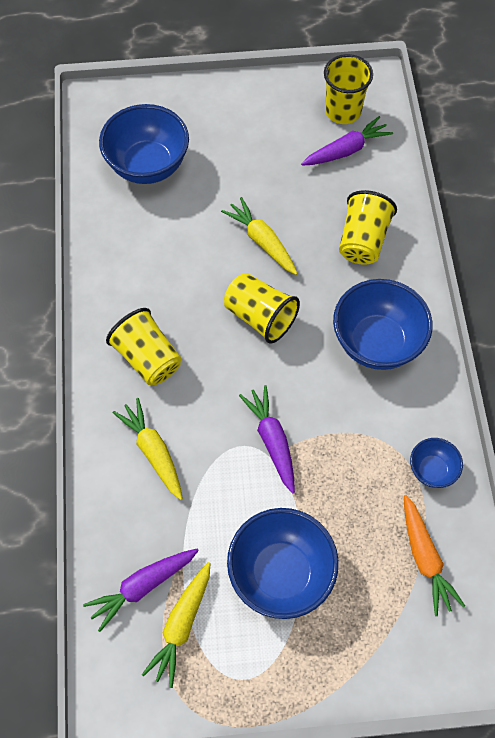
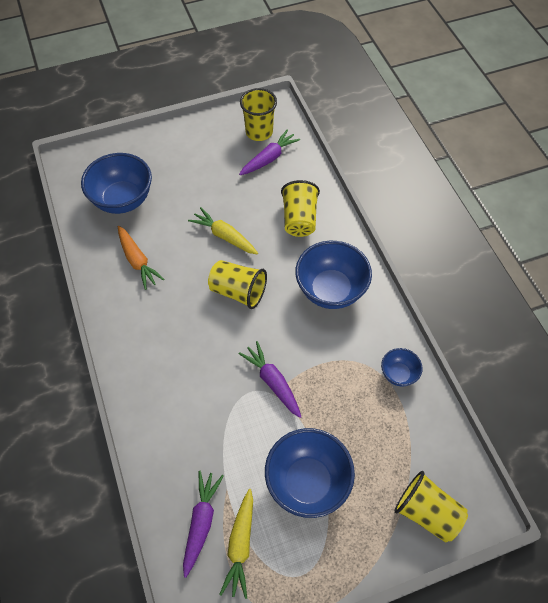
camera: 15 degrees left, 5 degrees down
(143, 586) = (201, 522): purple carrot -> purple carrot turned 150 degrees clockwise
(148, 358) = (159, 342): yellow cup -> yellow cup (427, 512)
(153, 451) = (182, 413): yellow carrot -> none
(425, 558) = (413, 441): orange carrot -> orange carrot (137, 261)

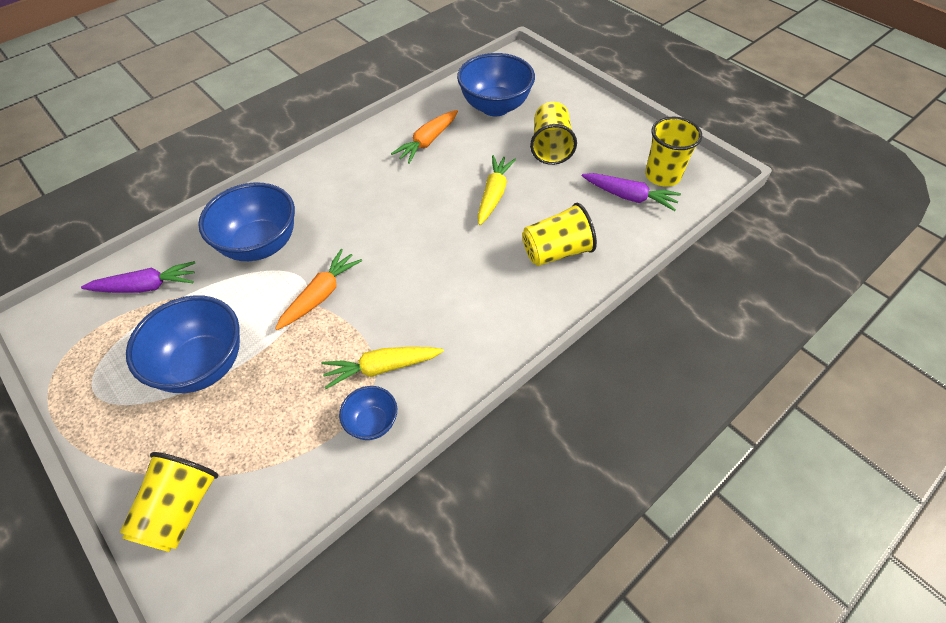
camera: 70 degrees right, 5 degrees down
(238, 292) = (426, 229): yellow cup -> yellow cup (550, 147)
(240, 545) = (124, 326): yellow carrot -> yellow carrot (382, 368)
(272, 382) = (321, 295): purple carrot -> orange carrot
(330, 290) = (467, 313): blue bowl -> blue bowl (260, 245)

